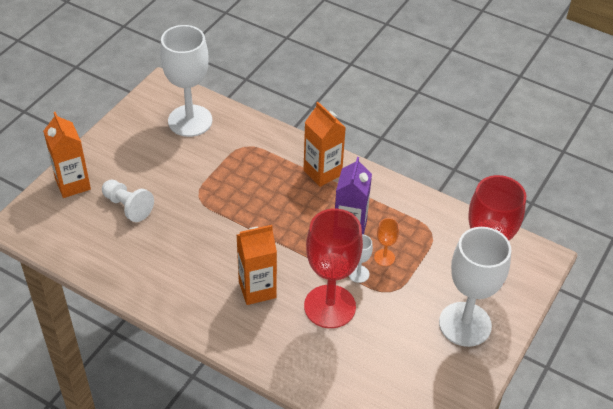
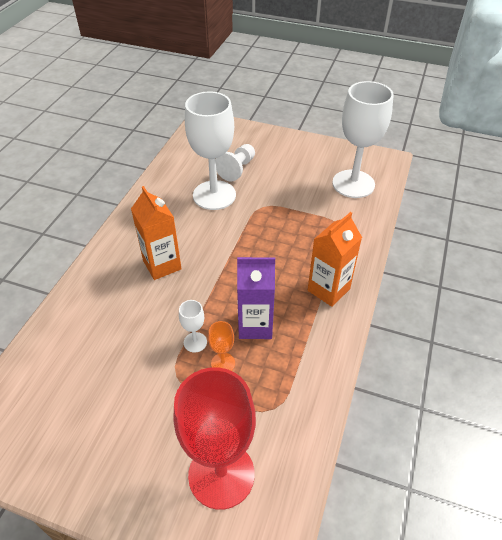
camera: 80 degrees right, 0 degrees up
(73, 184) = (251, 137): orange carton -> none
(329, 306) = (148, 323): red goblet -> none
(465, 324) = (137, 462): white goblet -> white goblet (214, 195)

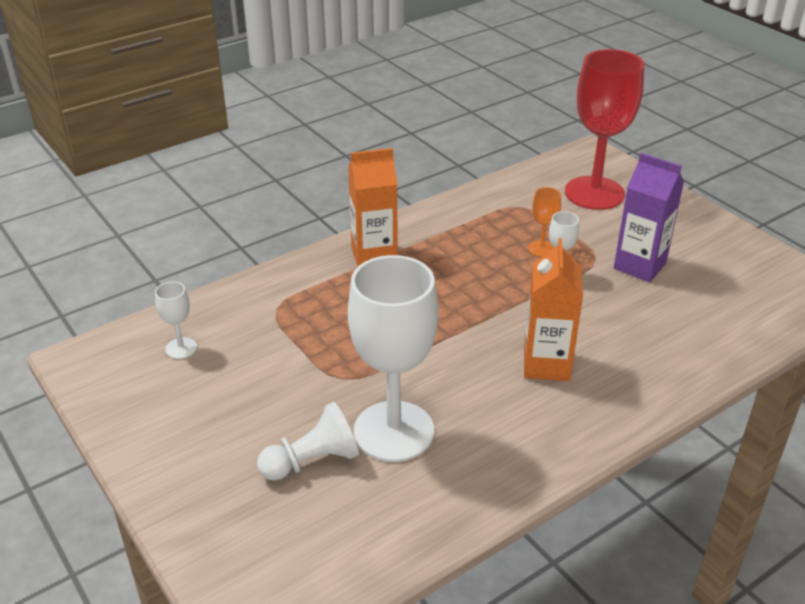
camera: 145 degrees left, 10 degrees down
(255, 325) = (483, 261): purple carton -> purple carton (639, 266)
(353, 184) = (181, 348): white goblet -> white goblet, size x0.42

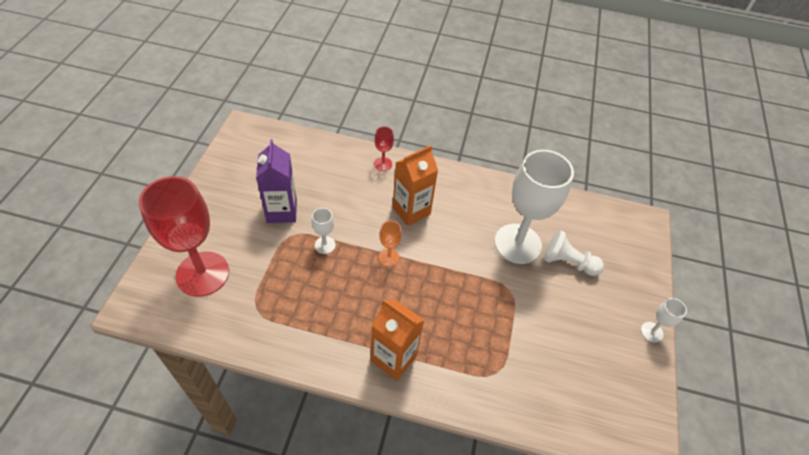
camera: 135 degrees left, 15 degrees up
(181, 348) = (578, 395): white goblet -> white goblet (651, 332)
(541, 249) = (303, 267): orange goblet -> orange goblet (389, 257)
(659, 383) = (383, 164): none -> red goblet

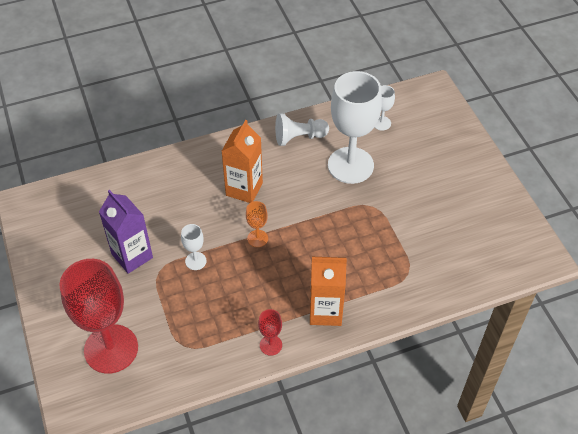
camera: 30 degrees left, 0 degrees up
(383, 164) = (185, 162): red goblet -> red goblet (270, 345)
(568, 262) = (399, 157): white pawn -> white pawn (299, 137)
(651, 332) = (494, 174): white goblet -> white goblet (381, 123)

